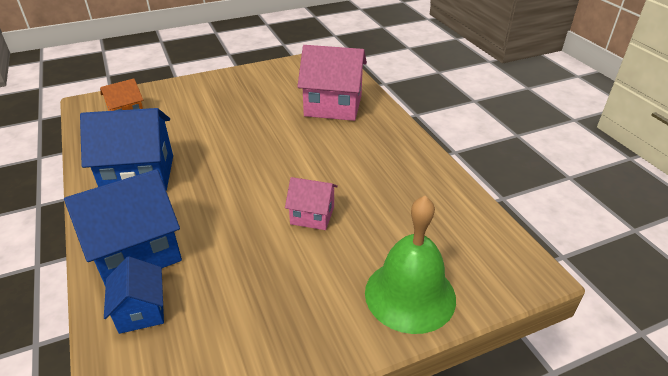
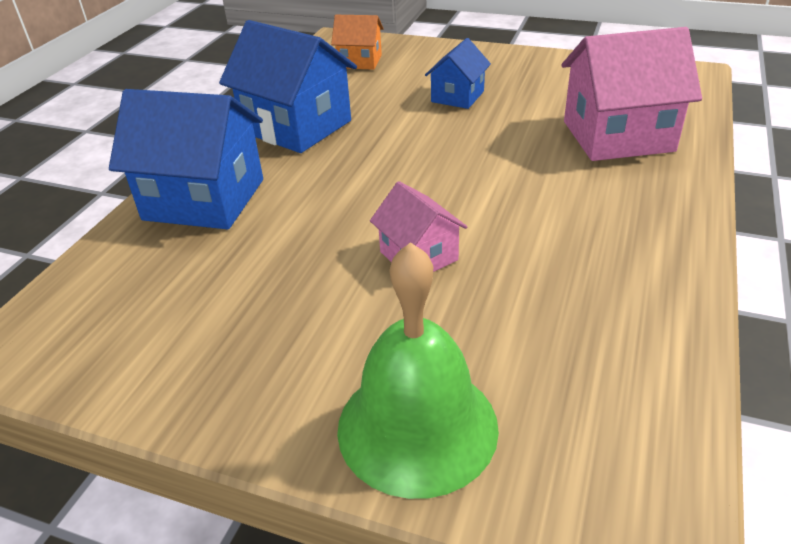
camera: 45 degrees right, 0 degrees up
(141, 311) = (140, 257): blue house -> blue house (457, 96)
(333, 106) = (617, 136): pink house -> pink house turned 60 degrees counterclockwise

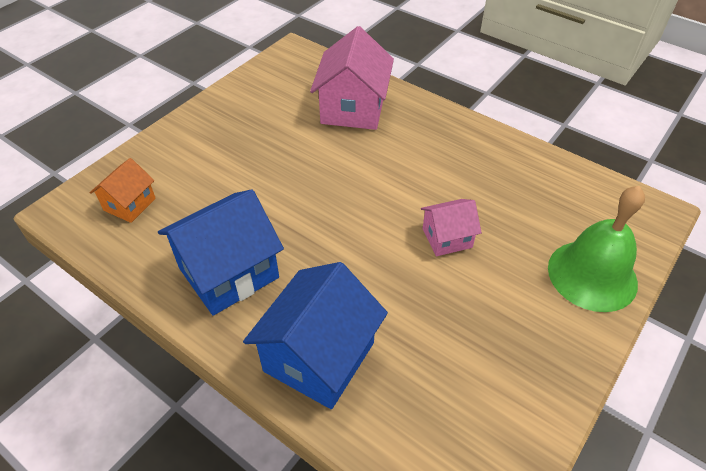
camera: 75 degrees left, 10 degrees up
(457, 96) = (246, 162): blue house -> none

